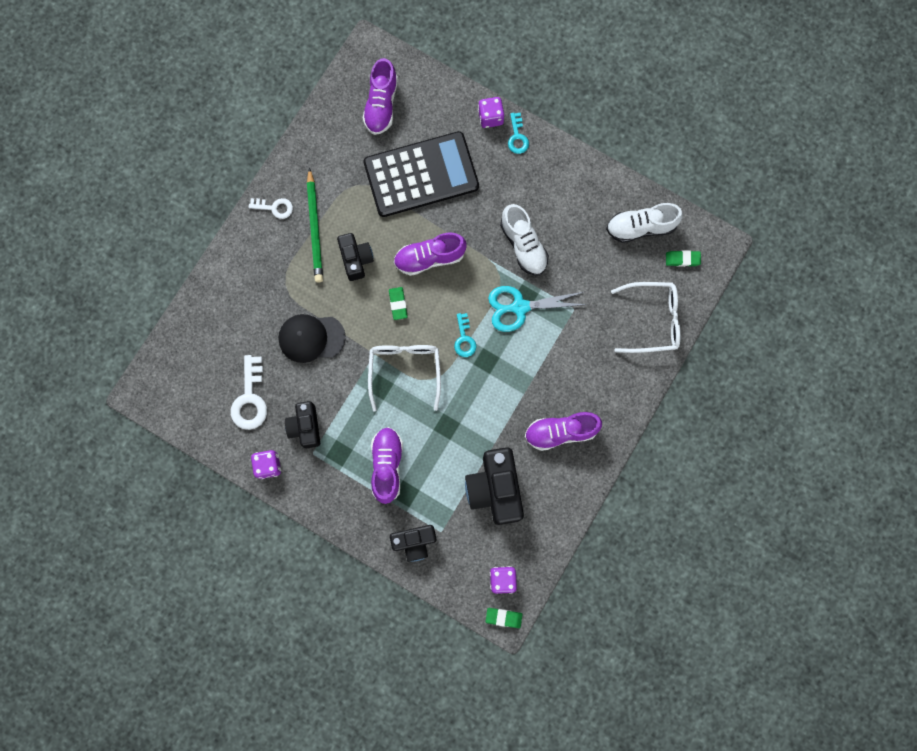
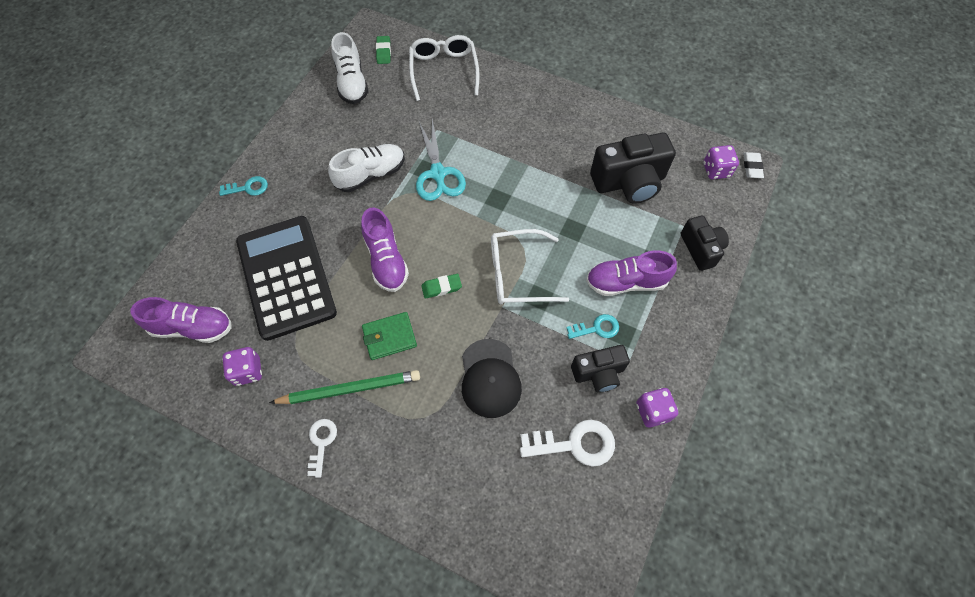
camera: 95 degrees left, 15 degrees down
(356, 259) = (389, 337): black camera -> green wallet
(464, 339) = (476, 220): turquoise key -> turquoise key (597, 328)
(490, 117) = (222, 214): purple dice -> purple dice (248, 371)
(503, 617) = (752, 167): green eraser -> white eraser
(561, 432) = (562, 133): purple shoe -> none

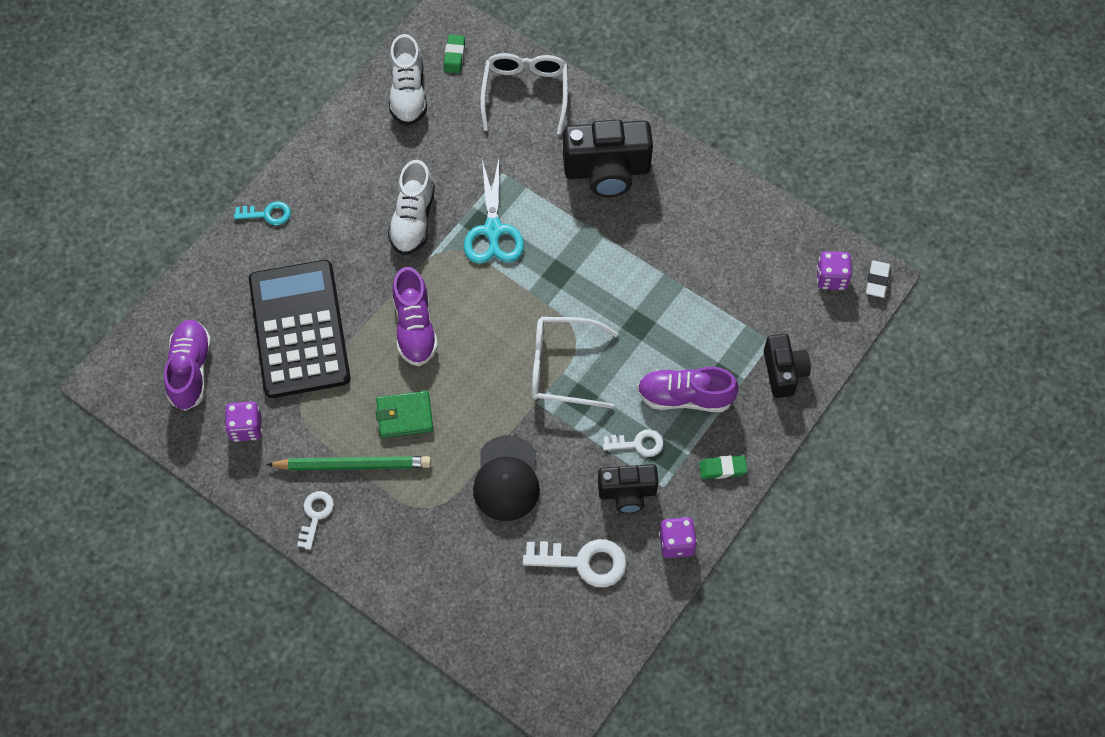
camera: 10 degrees right, 0 degrees up
(192, 327) = (191, 370): purple shoe -> purple shoe turned 105 degrees counterclockwise
(371, 175) = (413, 220): white shoe -> white shoe turned 120 degrees clockwise
(441, 287) = (472, 369): green eraser -> green eraser (722, 468)
(597, 328) = (638, 444): turquoise key -> white key
(629, 182) = (720, 277): black camera -> black camera (607, 171)

